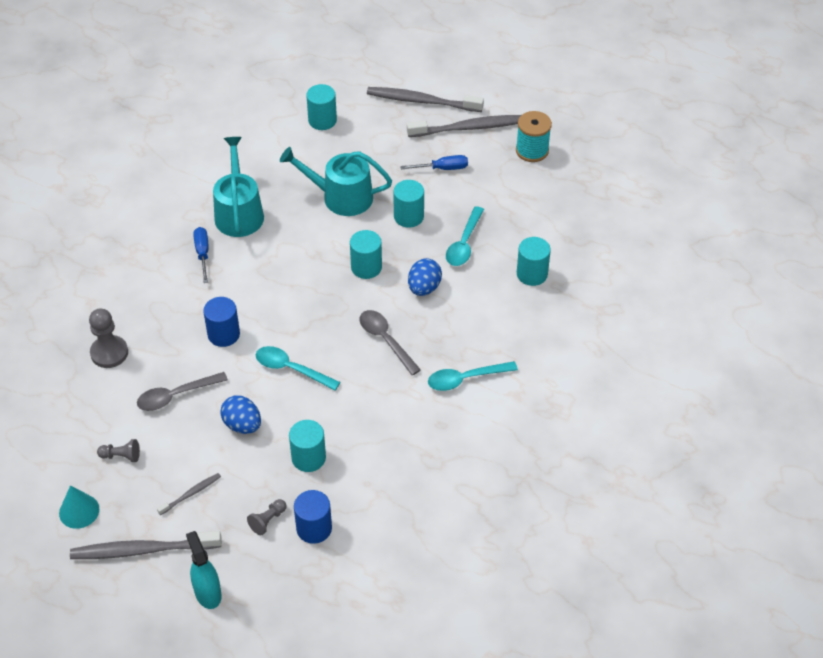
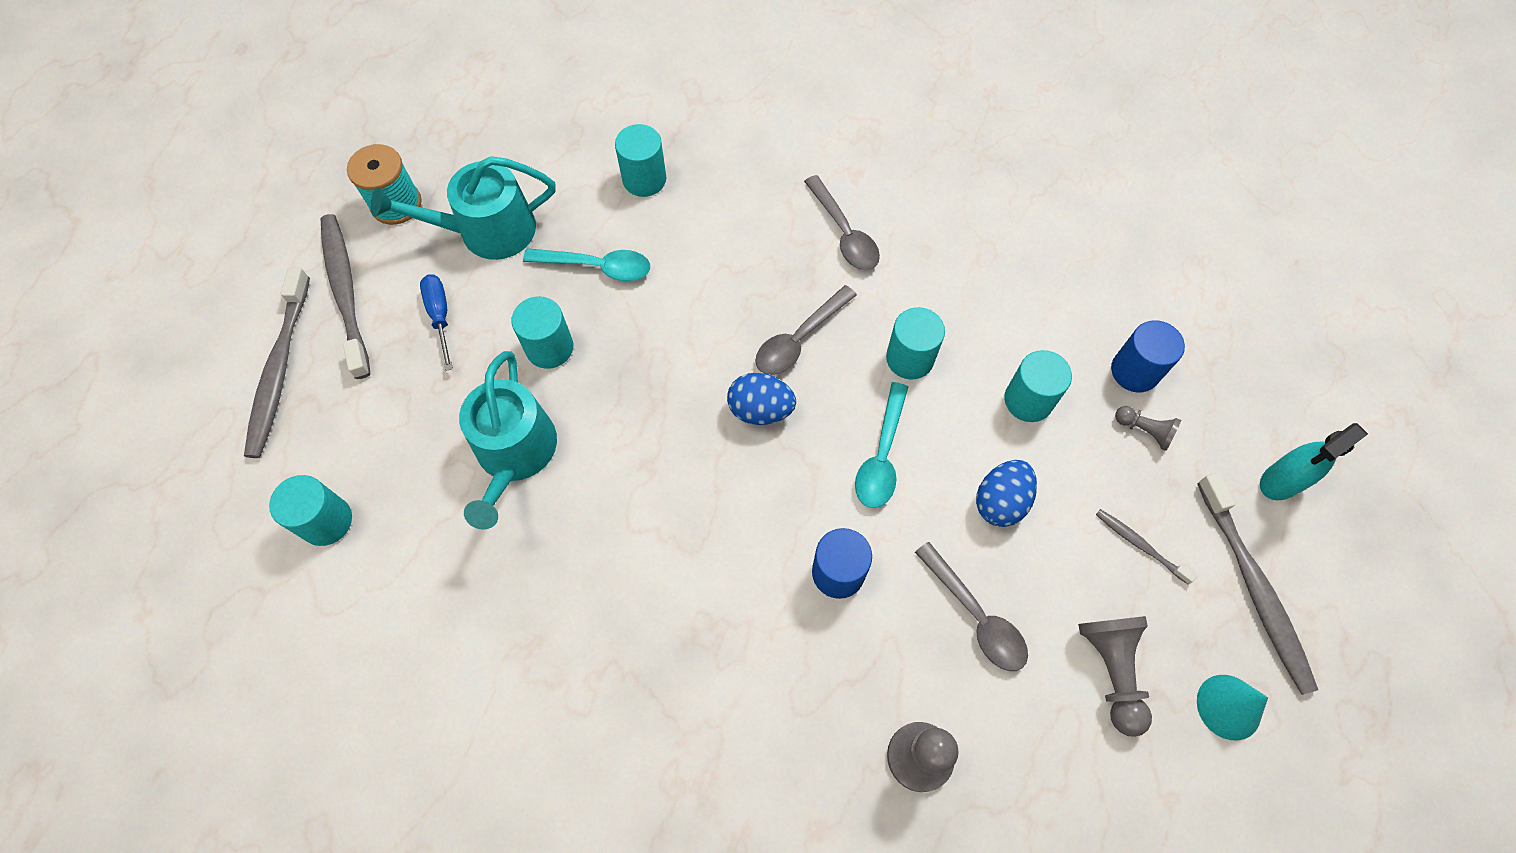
camera: 100 degrees left, 15 degrees up
(121, 456) = (1111, 670): grey pawn -> grey pawn, size x1.72
(202, 253) = (670, 654): blue screwdriver -> none
(239, 213) = (566, 614): turquoise watering can -> turquoise watering can (487, 231)
(366, 267) = (663, 389): turquoise cylinder -> turquoise cylinder (910, 358)
(424, 288) = (691, 305): blue egg -> blue egg (760, 410)
(466, 379) = (844, 233): turquoise spoon -> grey spoon

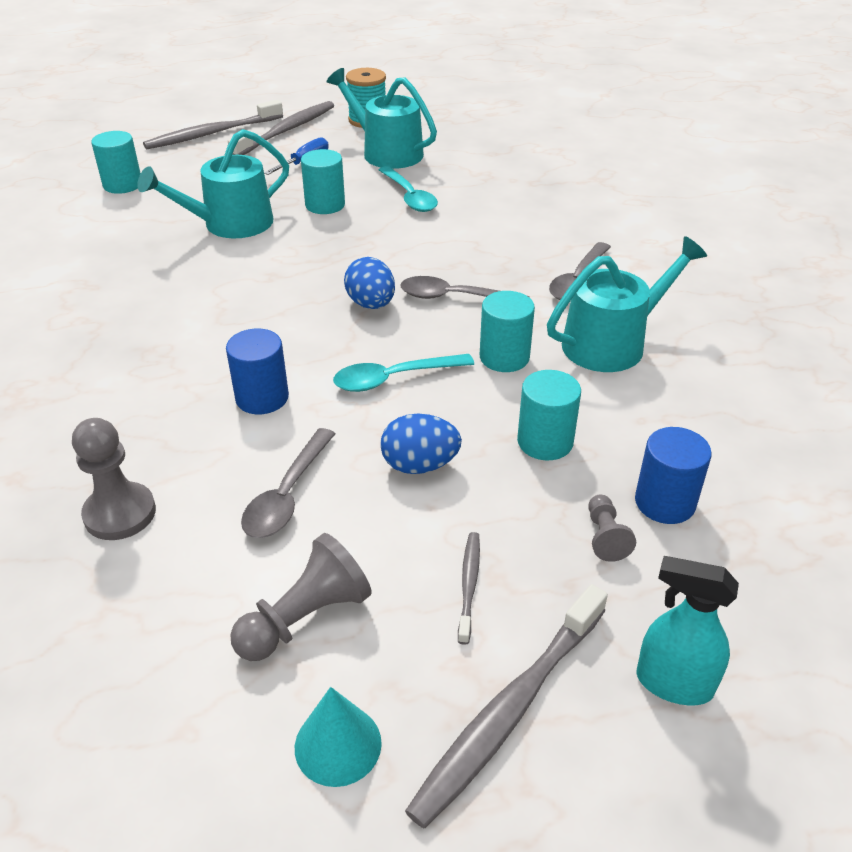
camera: 55 degrees right, 25 degrees down
(644, 179) = (503, 186): turquoise cylinder -> none
(944, 273) = (611, 343): none -> turquoise watering can

